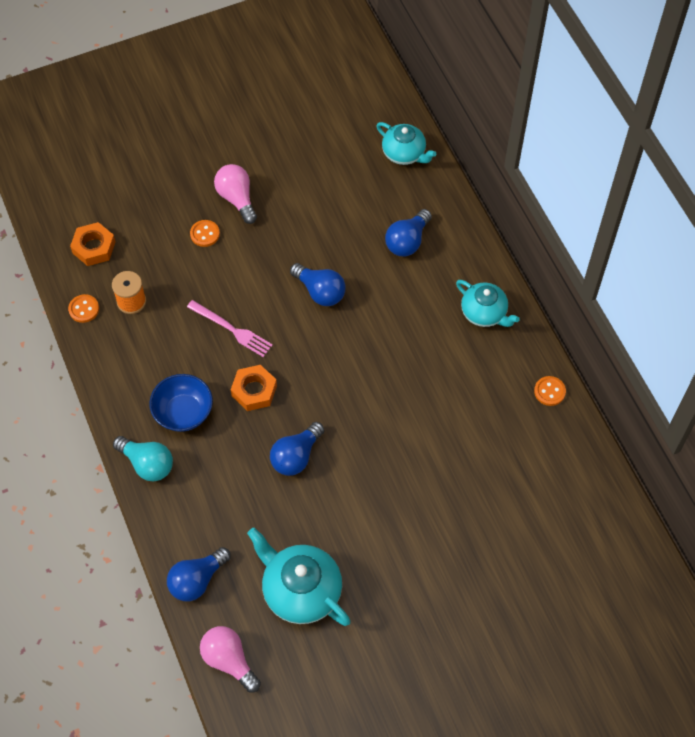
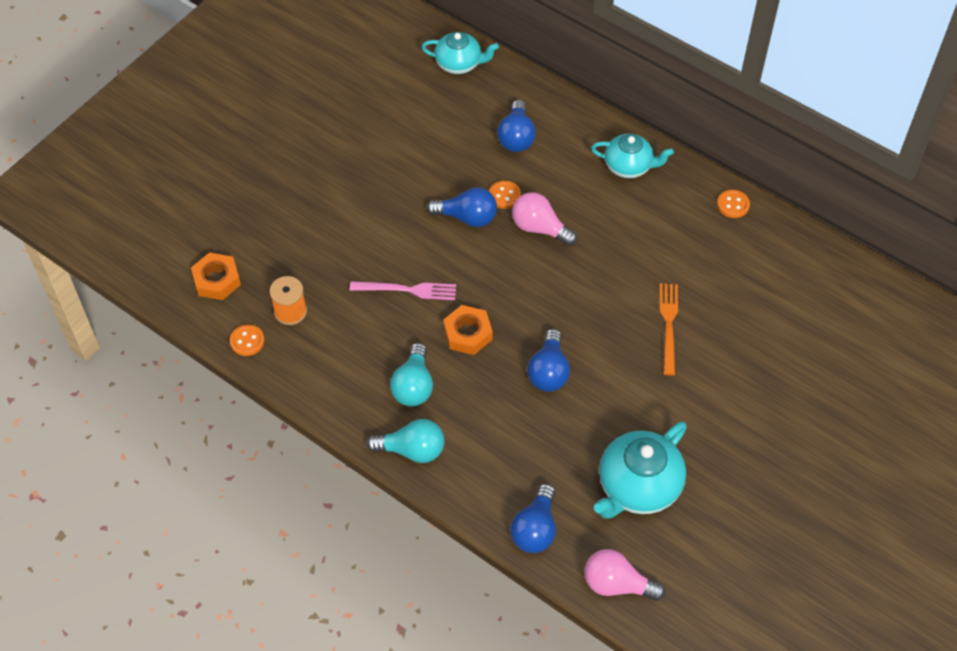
camera: 30 degrees left, 5 degrees down
(183, 412) = (413, 386): blue bowl -> turquoise light bulb
(205, 234) = (320, 217): orange button -> orange button (504, 195)
(237, 198) = (328, 172): pink light bulb -> pink light bulb (539, 228)
(300, 590) = (638, 487): turquoise teapot -> turquoise teapot turned 60 degrees counterclockwise
(420, 469) = (668, 325): none -> orange fork

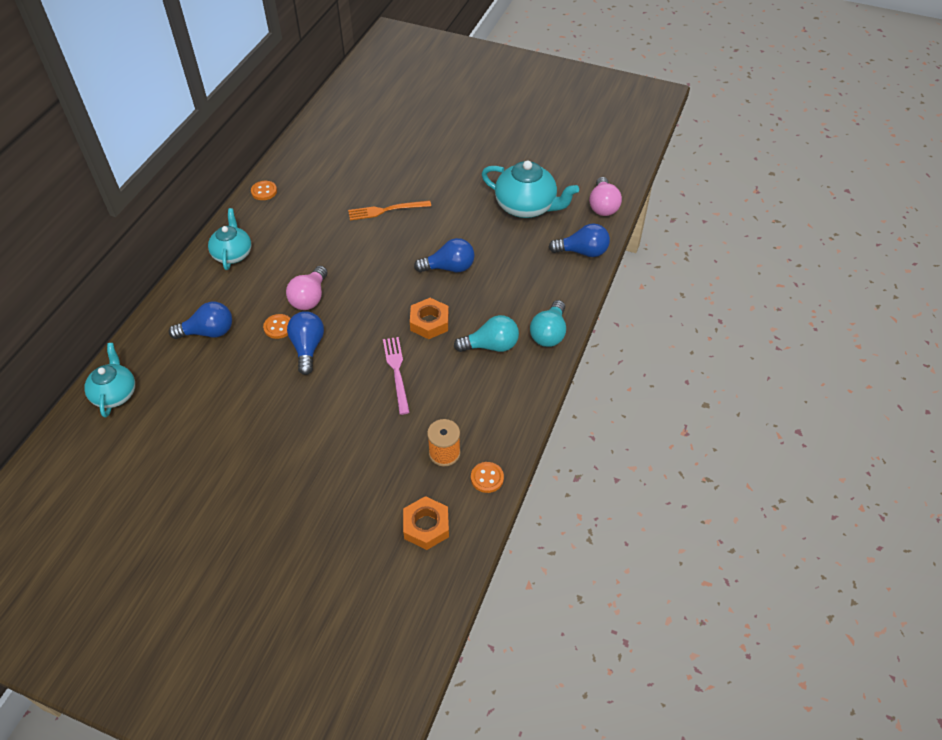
camera: 105 degrees left, 5 degrees down
(412, 450) = (549, 333): turquoise light bulb -> turquoise light bulb turned 150 degrees counterclockwise

